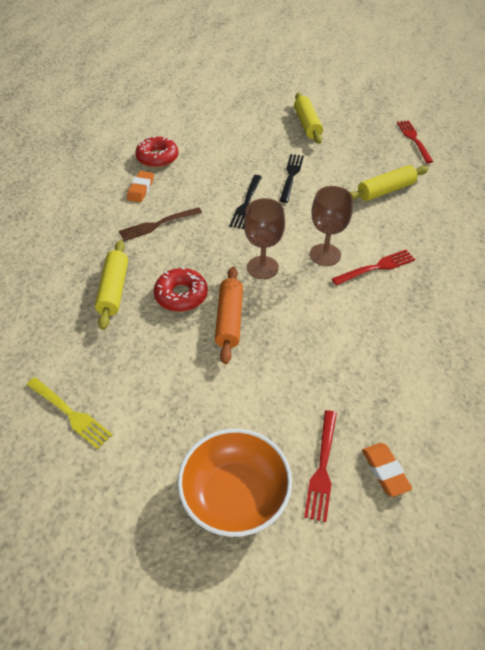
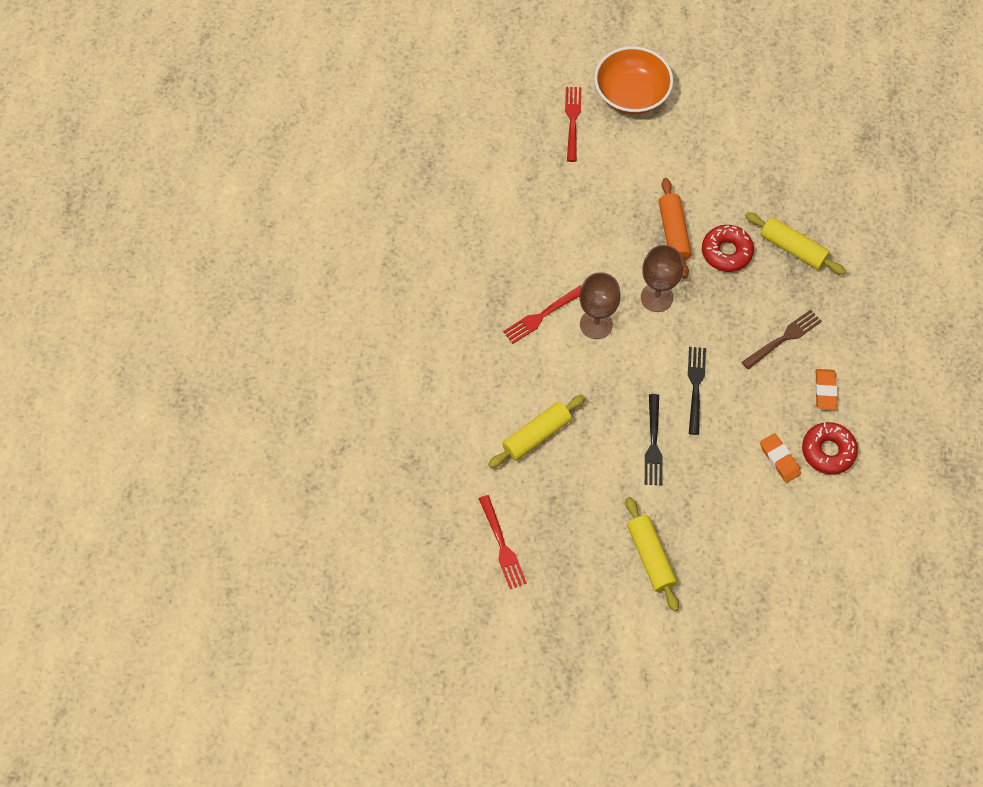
camera: 170 degrees right, 15 degrees up
(70, 413) = (774, 130): yellow fork -> none
(114, 290) = (793, 248): yellow rolling pin -> yellow rolling pin turned 45 degrees counterclockwise
(385, 471) = (526, 125): orange eraser -> orange eraser (779, 459)

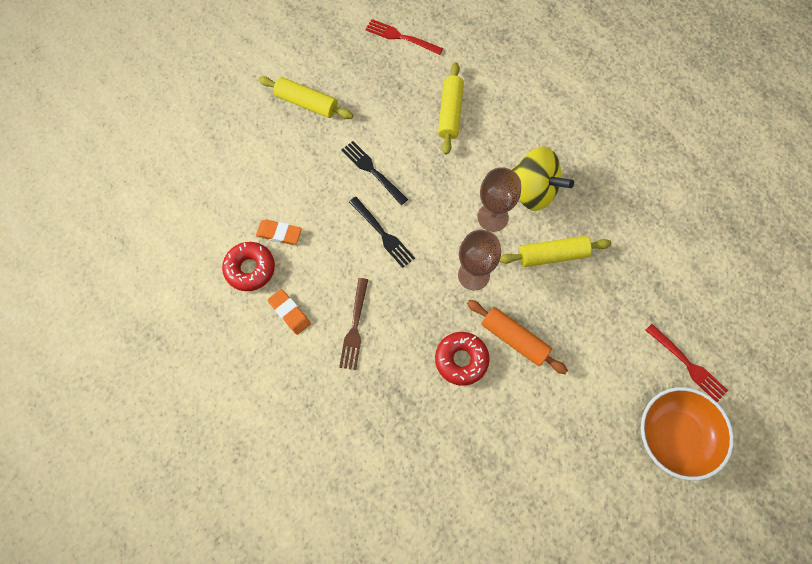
camera: 135 degrees right, 5 degrees up
(542, 315) = (533, 191): red fork -> yellow spinning top
(793, 248) = (415, 413): yellow rolling pin -> yellow rolling pin (552, 255)

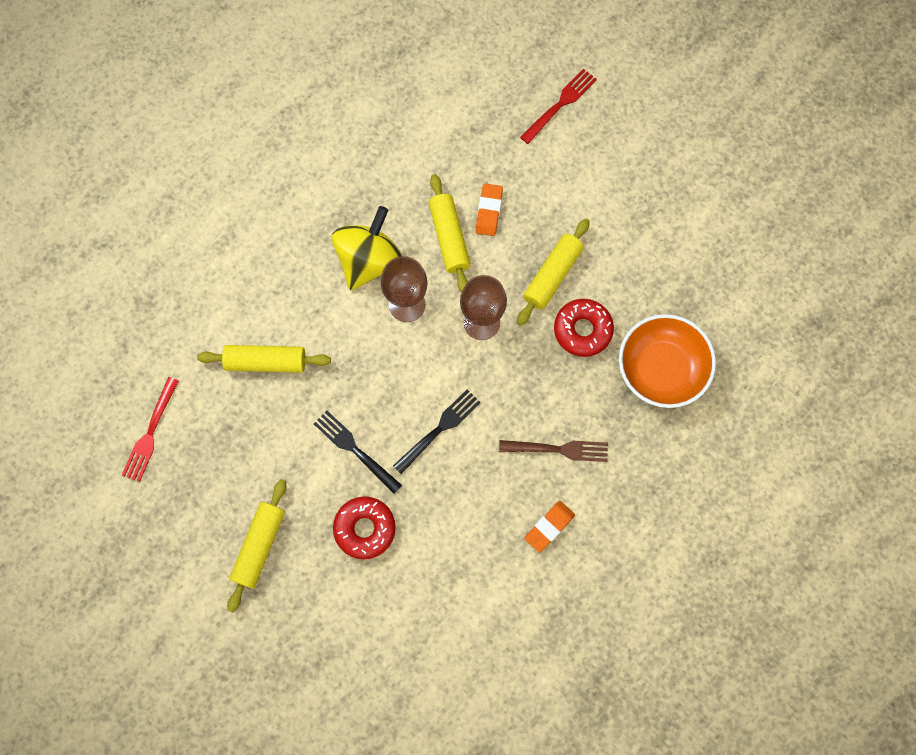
camera: 95 degrees left, 5 degrees up
(250, 269) = (499, 583): red donut -> red donut (365, 528)
(279, 233) = (449, 554): orange eraser -> orange eraser (489, 211)
(372, 171) = (355, 450): black fork -> black fork turned 90 degrees clockwise
(514, 339) = (552, 275): orange rolling pin -> yellow rolling pin
(675, 436) = (636, 119): orange bowl -> orange bowl (661, 369)

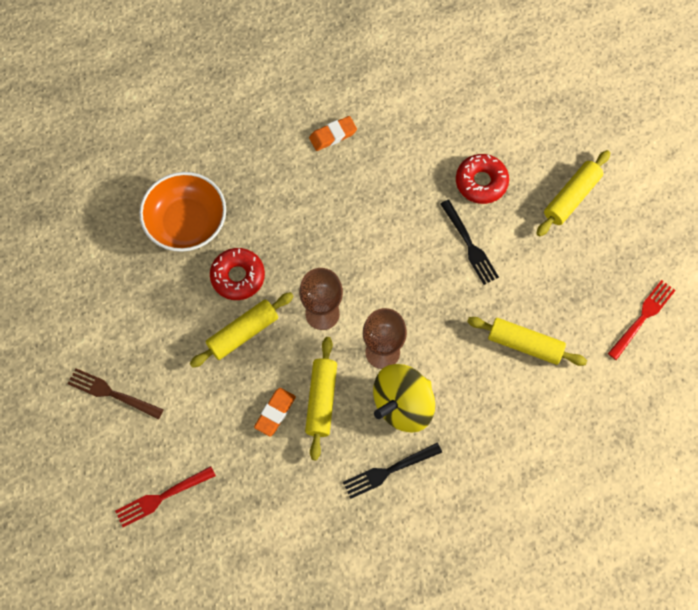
camera: 160 degrees left, 5 degrees down
(439, 429) = (393, 237): black fork -> black fork (389, 471)
(558, 449) = (301, 189): brown fork -> brown fork (112, 393)

